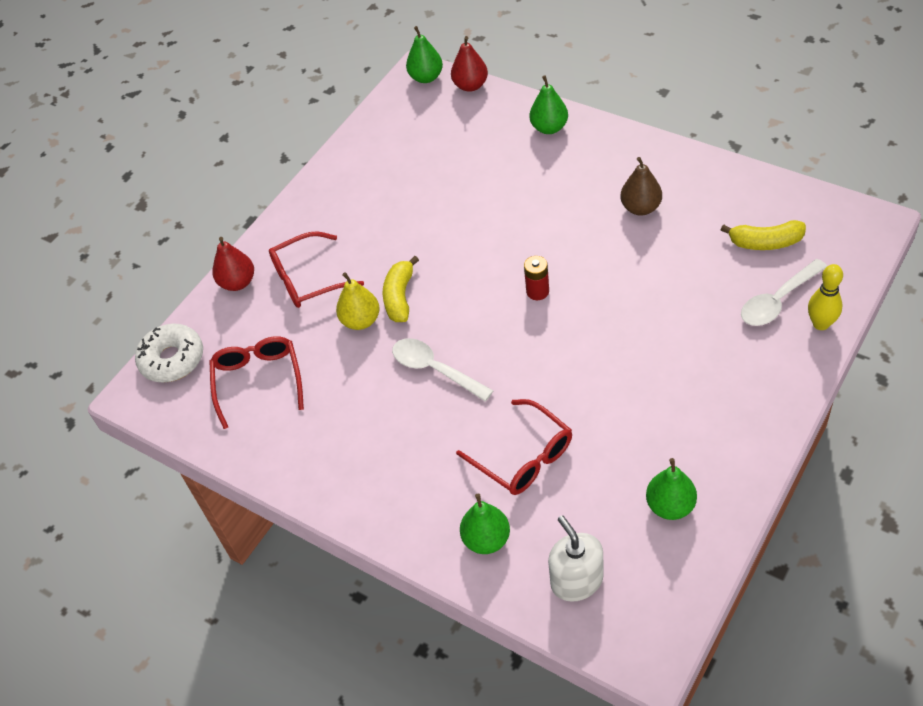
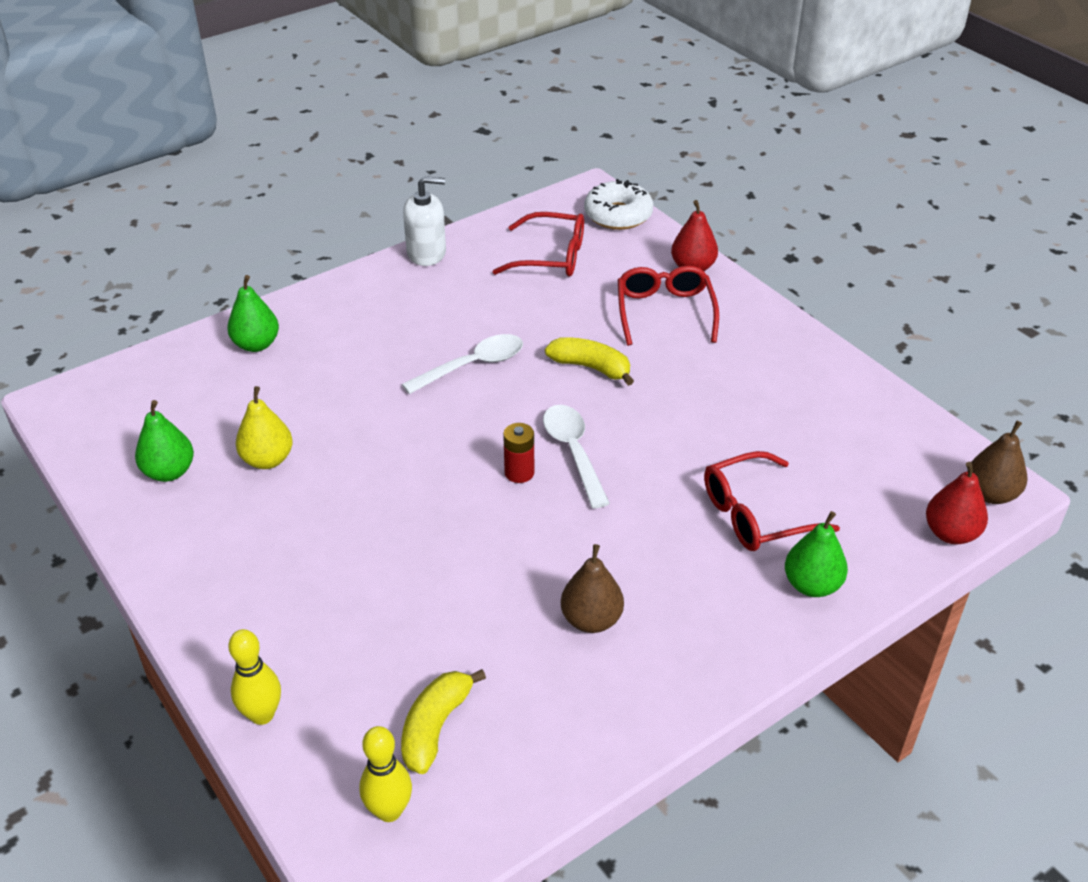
camera: 105 degrees right, 10 degrees down
(361, 320) = (578, 333): yellow pear -> yellow pear (267, 460)
(426, 77) = (990, 494): green pear -> brown pear
(524, 457) = (316, 393): red glasses -> red glasses (755, 515)
(576, 580) = (163, 384): white soap dispenser -> white soap dispenser (426, 253)
(777, 301) = (332, 688): white spoon -> white spoon (573, 452)
(830, 237) = (389, 811): none -> yellow bowling pin

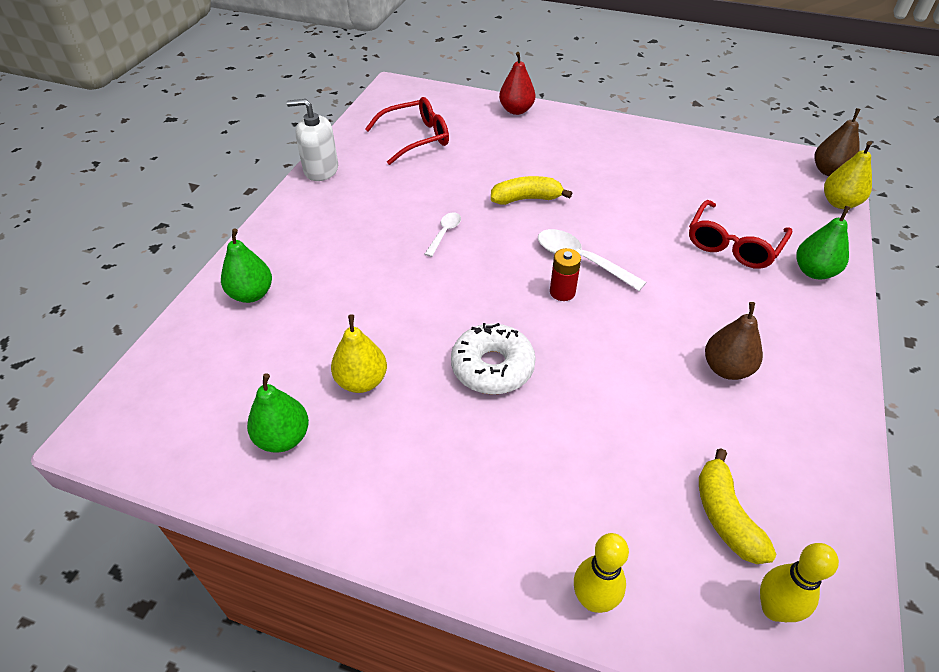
camera: 35 degrees left, 5 degrees up
(426, 253) = (321, 170): white soap dispenser -> white soap dispenser turned 135 degrees counterclockwise
(473, 365) = (444, 233): white spoon -> white spoon, size x0.58
(618, 215) = (431, 96): white donut -> white donut (492, 367)
(664, 311) = (531, 144): red glasses -> none
(950, 533) = (839, 203): red pear -> yellow pear

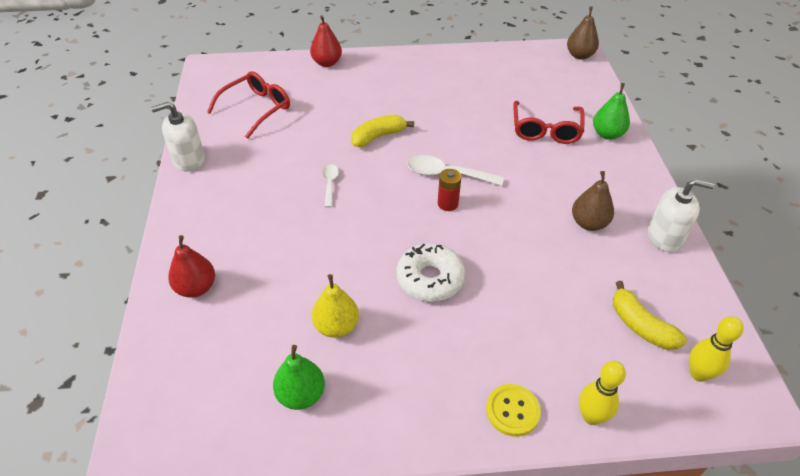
camera: 25 degrees left, 0 degrees up
(251, 294) = (196, 288): green pear -> red pear
(499, 551) = (512, 411): none -> yellow button
(824, 419) = (665, 237): none -> white soap dispenser
(839, 203) = (598, 78): yellow pear -> none

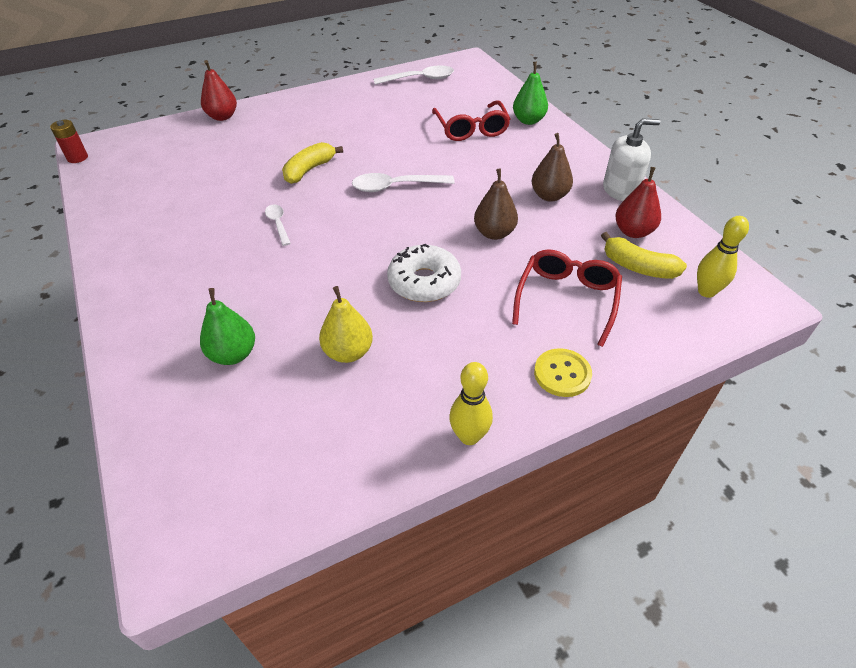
camera: 20 degrees left, 0 degrees up
(188, 159) = (103, 239): white soap dispenser -> none
(196, 288) = (170, 361): red pear -> red pear (633, 232)
(256, 108) = (162, 173): red glasses -> red glasses (567, 299)
(301, 395) = (341, 429): green pear -> green pear (233, 354)
(447, 204) = (409, 212): red battery -> red battery (77, 158)
(521, 62) = (420, 79): none -> white spoon
(579, 55) = (471, 63): brown pear -> brown pear (494, 233)
(591, 416) = (635, 355): yellow bowling pin -> yellow bowling pin (469, 436)

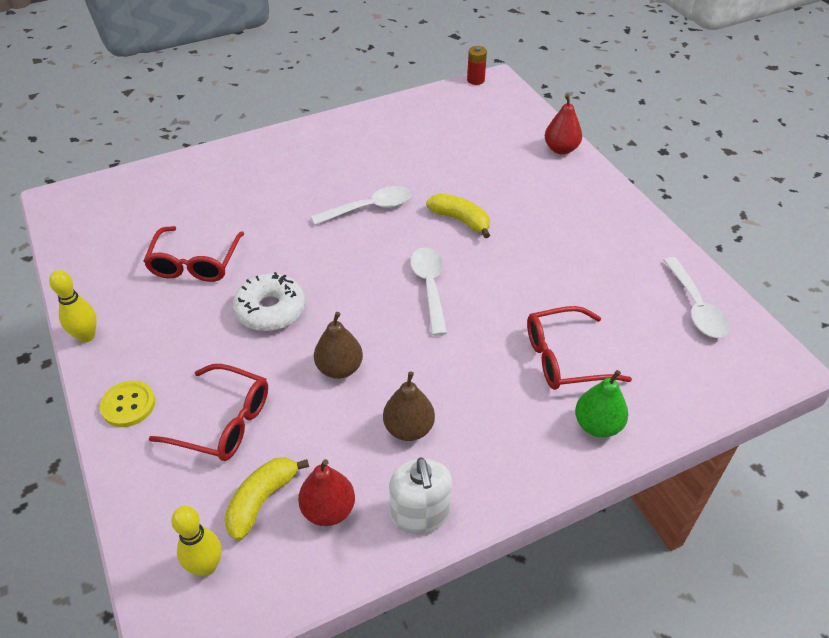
camera: 90 degrees right, 0 degrees up
(233, 354) = (210, 202): green pear -> none
(278, 224) = (369, 208): white spoon -> white spoon, size x1.71
(348, 352) = (195, 263): yellow pear -> red glasses

